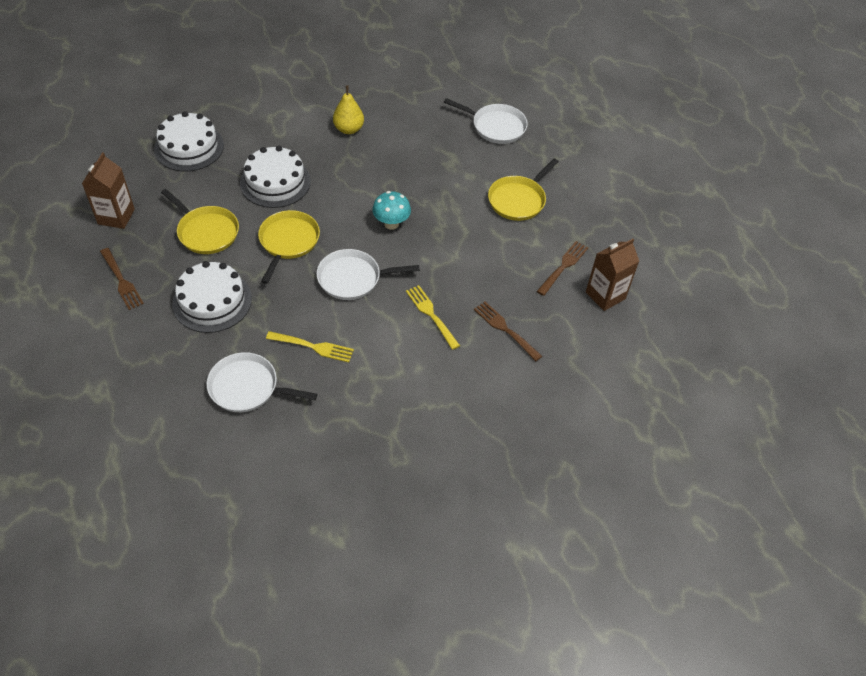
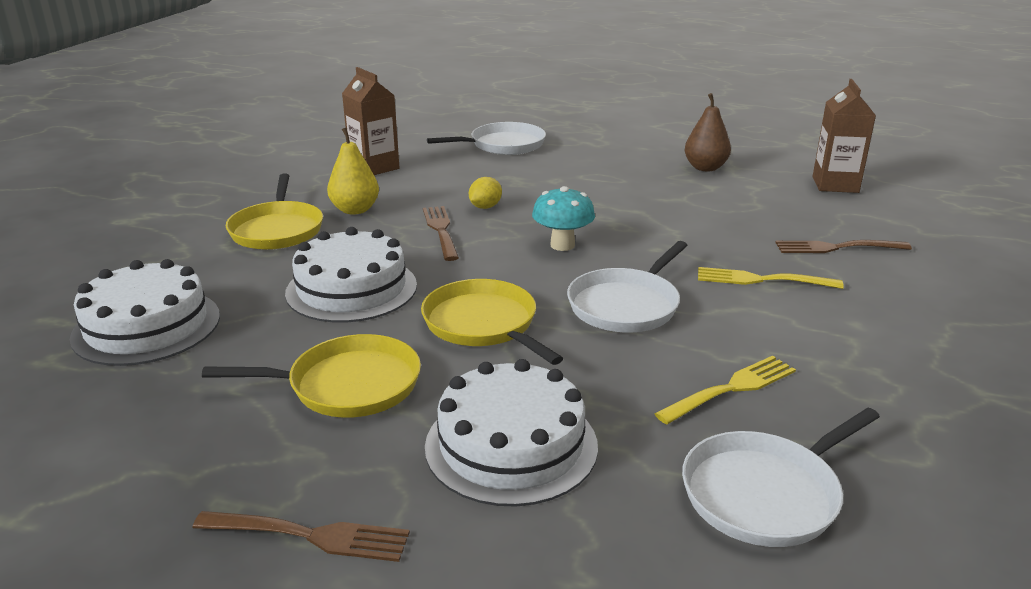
camera: 45 degrees left, 25 degrees down
(116, 216) = (144, 467): brown carton -> brown carton (374, 167)
(404, 171) = (485, 207): none -> yellow lemon
(518, 200) = (632, 172): yellow pan -> yellow pan (277, 230)
(563, 227) = (705, 168): none -> brown pear
(563, 267) = (767, 187): brown fork -> brown fork (441, 231)

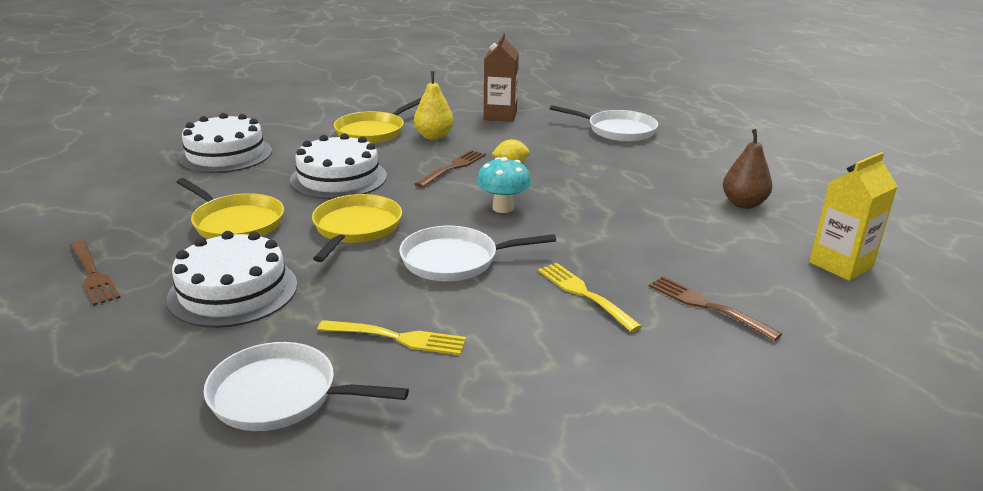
camera: 45 degrees right, 0 degrees up
(835, 184) = (841, 265): brown carton -> yellow carton

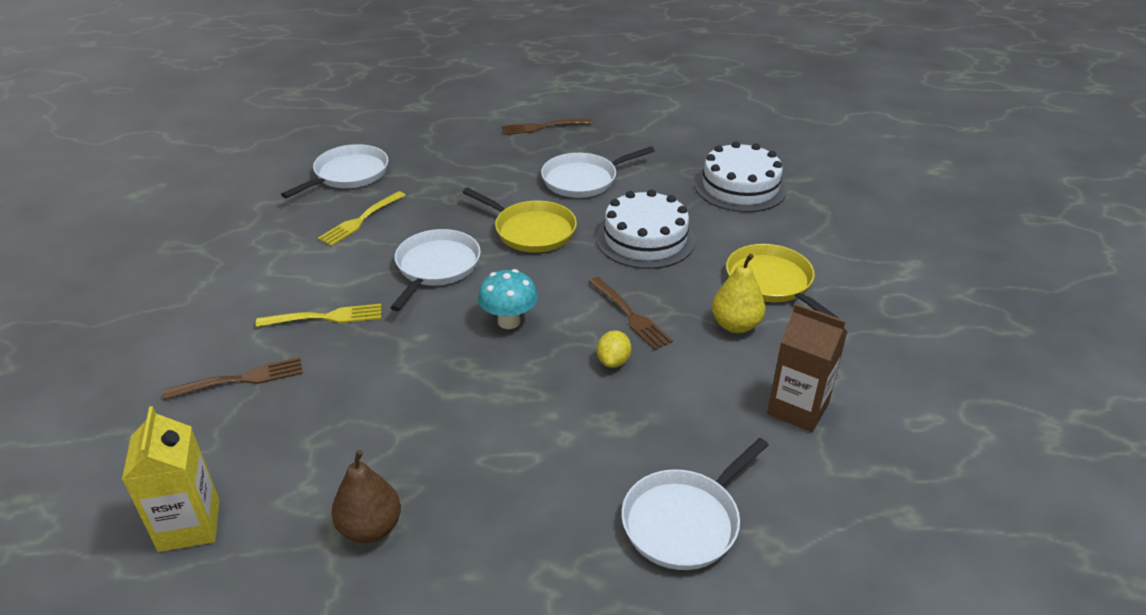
camera: 115 degrees right, 10 degrees up
(233, 291) = (477, 170): white cake -> none
(236, 223) = (583, 180): yellow pan -> white pan

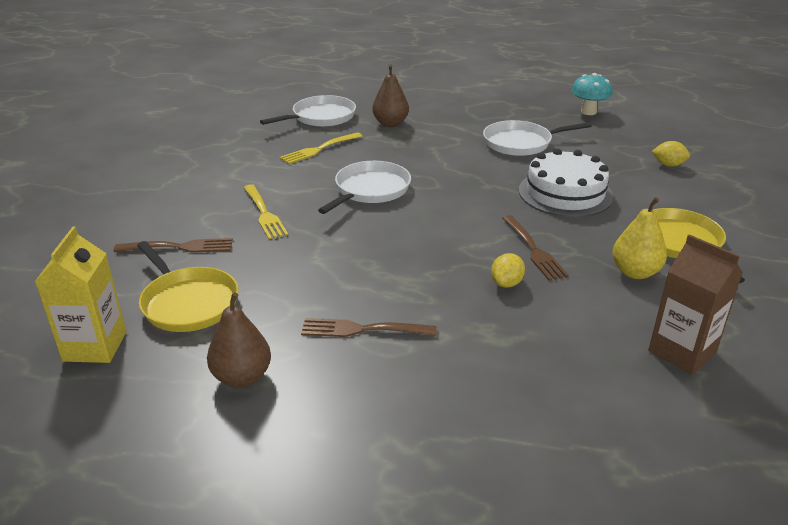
camera: 15 degrees right, 5 degrees down
(324, 317) = (264, 213): yellow fork -> yellow fork turned 60 degrees clockwise
(432, 173) = (390, 123): none -> brown pear
(509, 321) = (420, 238): turquoise mushroom -> turquoise mushroom (588, 112)
(531, 231) = (462, 174): yellow pan -> yellow pan (188, 303)
(543, 127) = (497, 102): brown fork -> brown fork (363, 329)
(684, 521) = (537, 428): white pan -> none
(740, 187) = (668, 165): white cake -> yellow lemon

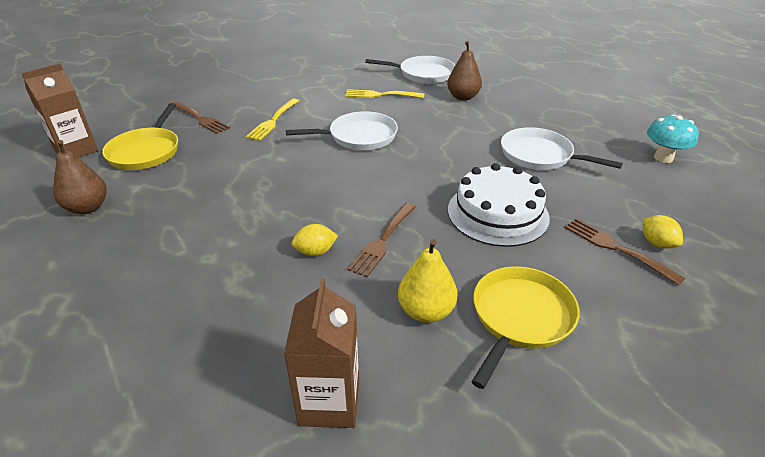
camera: 45 degrees right, 5 degrees up
(95, 346) = (76, 150): yellow carton -> brown carton
(363, 329) = (183, 222): brown fork -> brown fork (617, 249)

